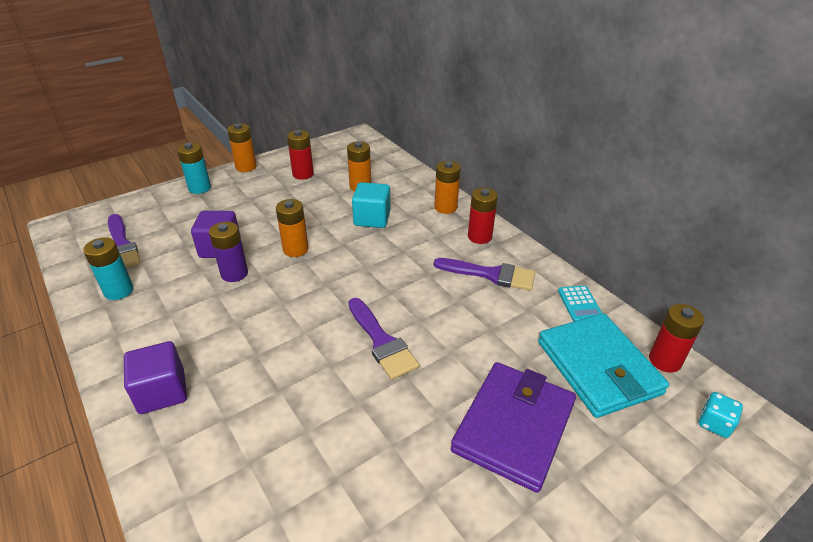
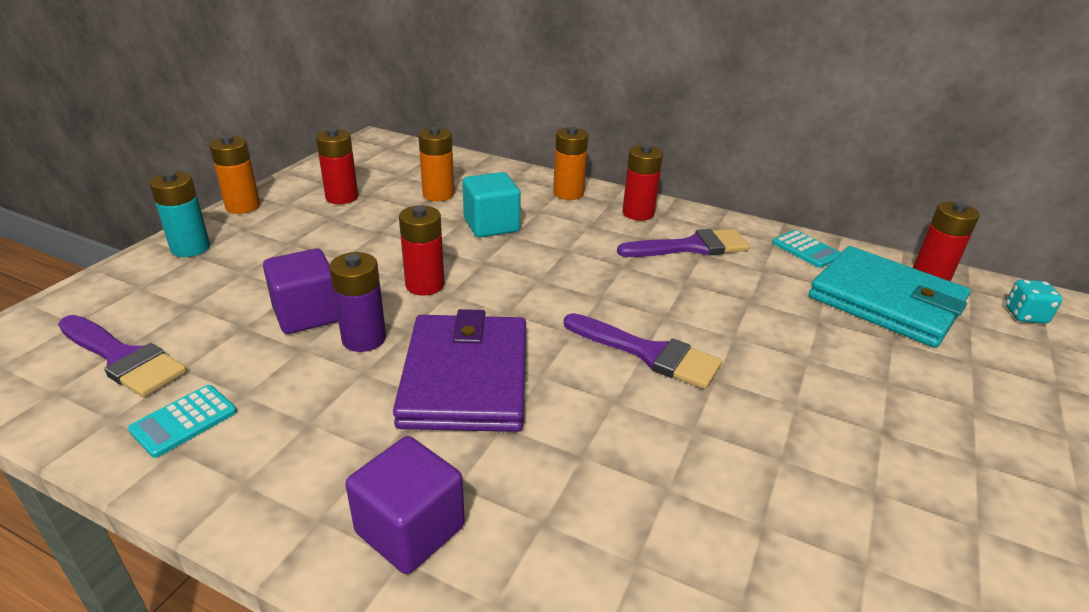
camera: 30 degrees left, 5 degrees down
(119, 291) = (184, 421): turquoise battery -> turquoise calculator
(295, 249) = (425, 285): orange battery -> red battery
(513, 427) = (877, 387): purple wallet -> purple wallet (465, 378)

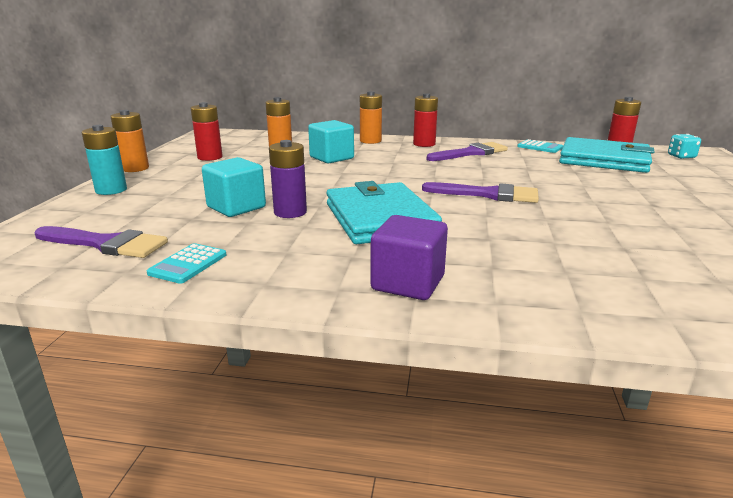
camera: 15 degrees left, 10 degrees down
(307, 314) = (236, 207): purple cube -> turquoise cube
(425, 285) = (310, 186): red battery -> none
(465, 378) = (380, 219): purple wallet -> turquoise wallet

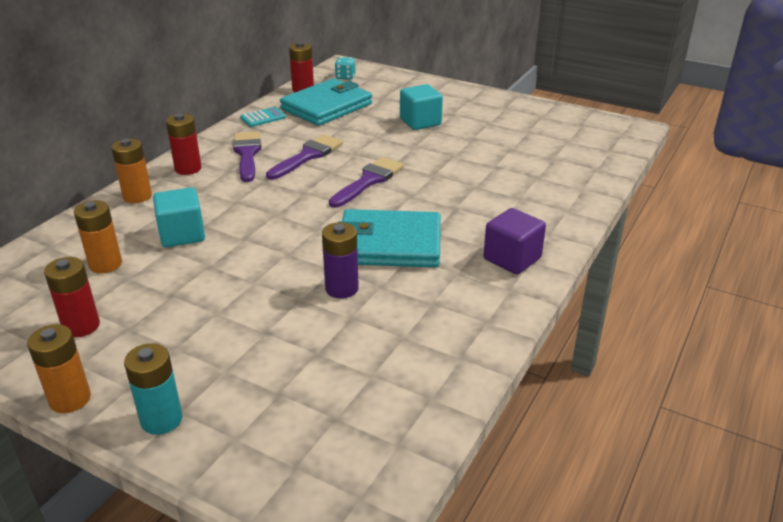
camera: 70 degrees left, 10 degrees up
(105, 244) = (355, 415): purple brush -> purple brush (307, 156)
(188, 264) = (432, 359): turquoise calculator -> none
(236, 207) = (304, 320): turquoise cube -> turquoise cube (420, 122)

